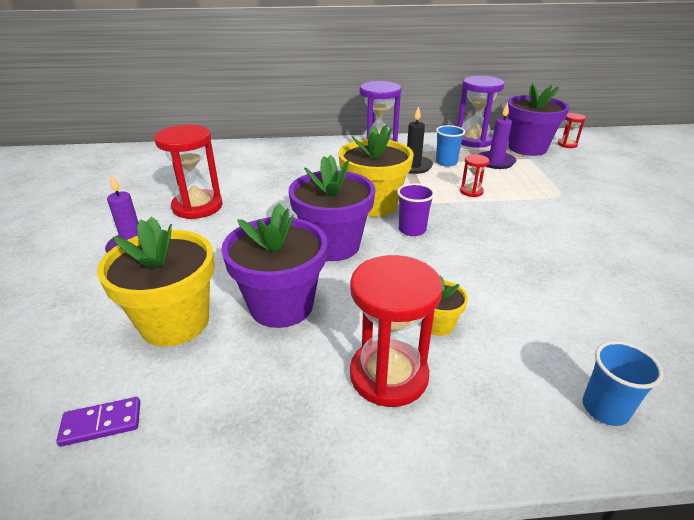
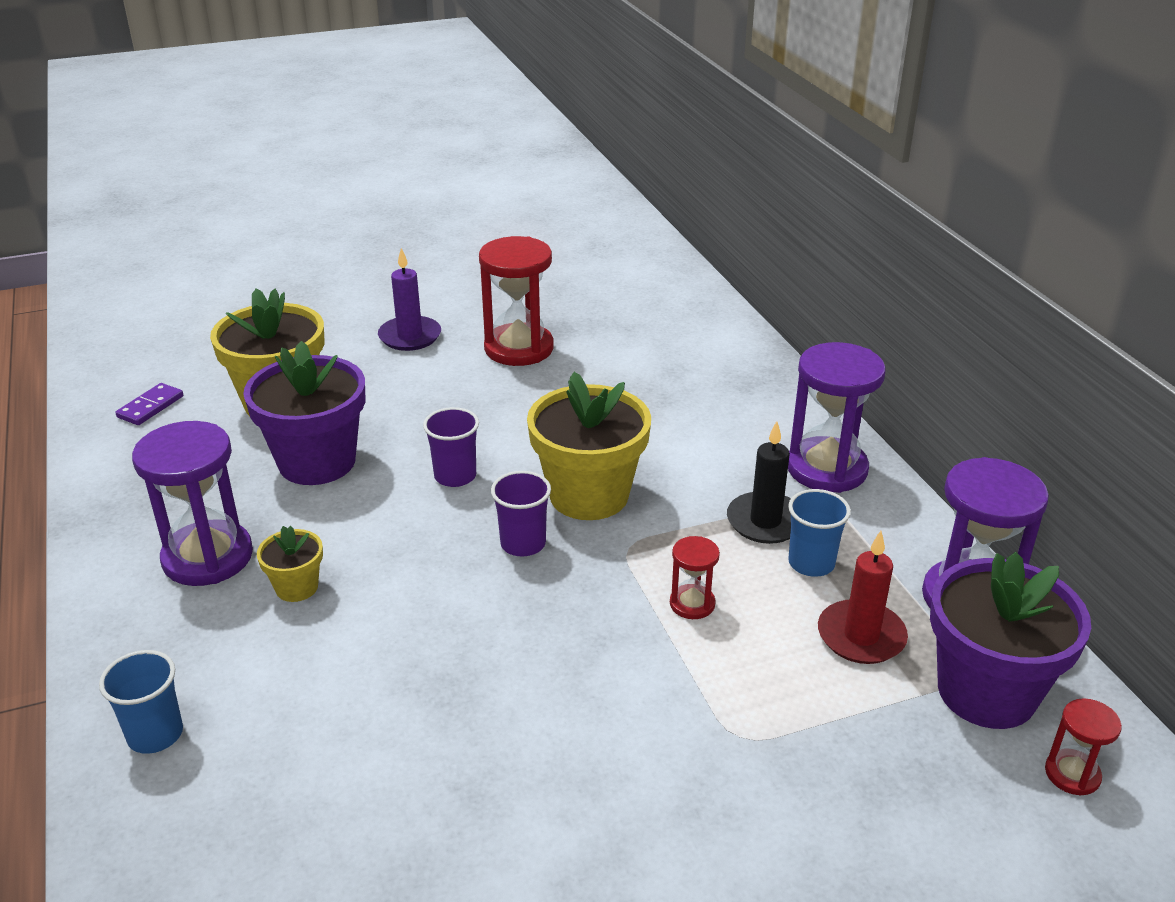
camera: 75 degrees right, 0 degrees up
(101, 423) = (150, 407): purple domino -> purple domino turned 60 degrees clockwise
(333, 245) = (455, 476): purple flower pot -> purple cup
(388, 375) = (208, 557): red hourglass -> purple hourglass
(495, 162) = (861, 636): purple candle -> red candle

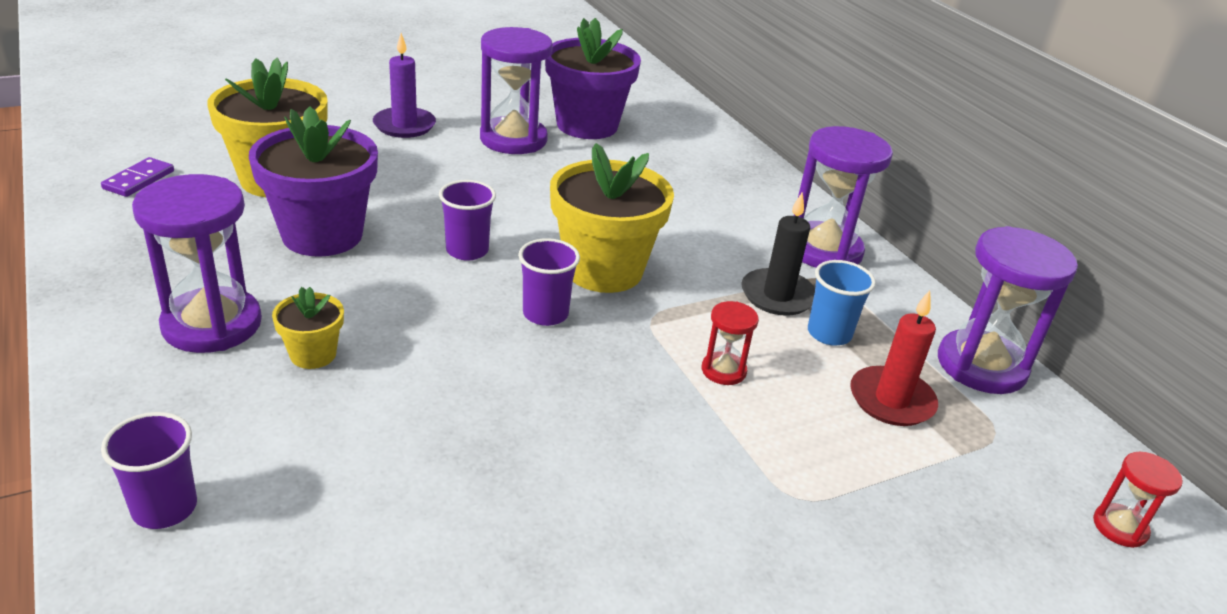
camera: 10 degrees left, 0 degrees up
(155, 734) = (164, 508): blue cup -> purple cup
(519, 348) = (513, 139): red hourglass -> purple hourglass
(986, 692) = (1020, 451): purple flower pot -> purple flower pot (587, 125)

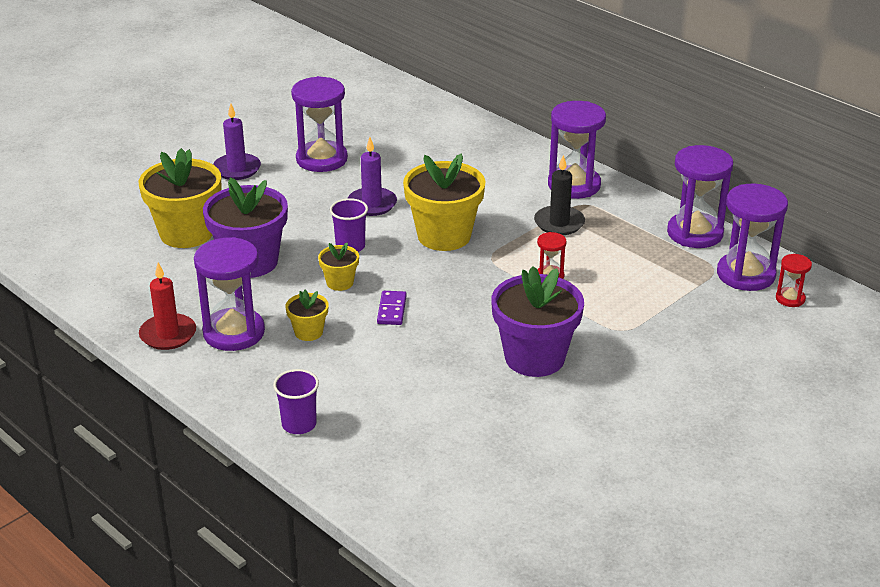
camera: 15 degrees left, 0 degrees up
(139, 180) = (93, 259): purple domino -> purple domino (391, 310)
(415, 295) = (340, 282): none -> yellow flower pot
(536, 205) = (372, 204): none -> purple candle
(545, 314) = (426, 272): purple cup -> none
(587, 125) = (365, 134): purple flower pot -> purple flower pot (534, 358)
(829, 333) = (600, 238): blue cup -> none
(891, 400) = (651, 267): red candle -> red candle (168, 334)
(1048, 458) = (746, 274): none -> purple hourglass

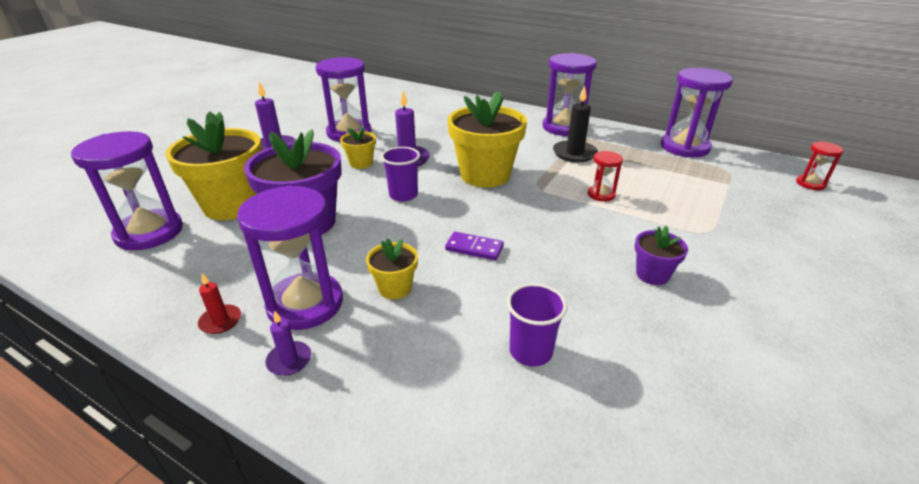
camera: 15 degrees left, 0 degrees up
(168, 334) = (220, 321): red candle -> red candle, size x0.57
(214, 369) = (289, 360): none -> purple candle
(299, 424) = (432, 427): purple cup -> purple cup (530, 351)
(340, 282) = (407, 229): yellow flower pot -> yellow flower pot (361, 163)
(391, 310) = (474, 248): purple domino -> purple domino turned 60 degrees counterclockwise
(534, 358) = (652, 274): purple flower pot -> purple flower pot, size x0.48
(746, 274) = (755, 171): purple hourglass -> purple hourglass (149, 232)

